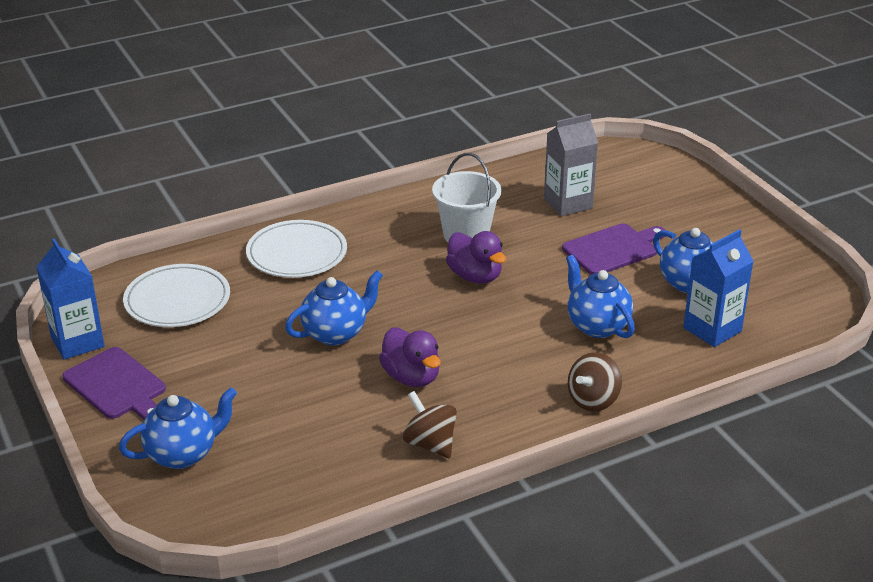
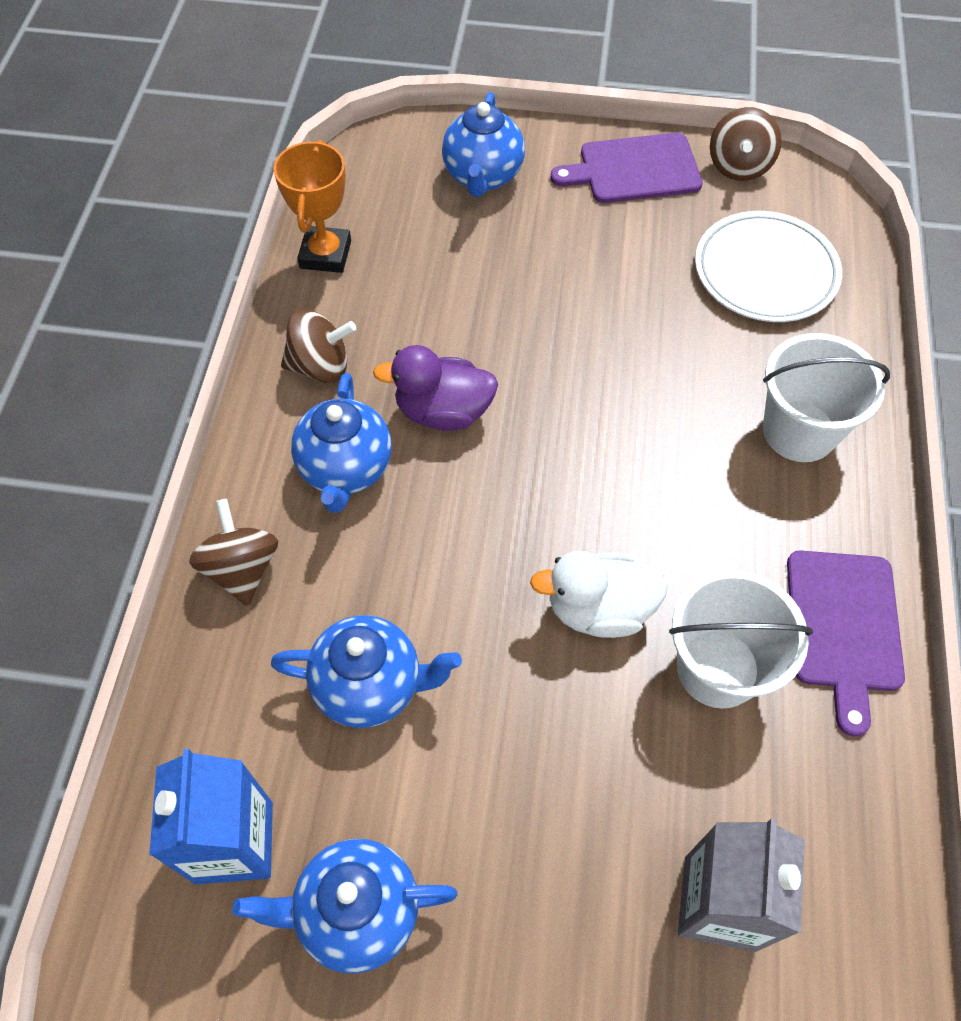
camera: 125 degrees right, 25 degrees up
(77, 342) = (738, 166): blue carton -> brown spinning top
(297, 254) = (799, 431): white plate -> white bucket
(332, 494) = (325, 254): none -> orange trophy
(335, 333) = (585, 384): blue teapot -> blue teapot (345, 469)
(475, 276) = (599, 609): purple duck -> white duck
(613, 249) = (533, 867): purple cutting board -> purple cutting board (843, 627)

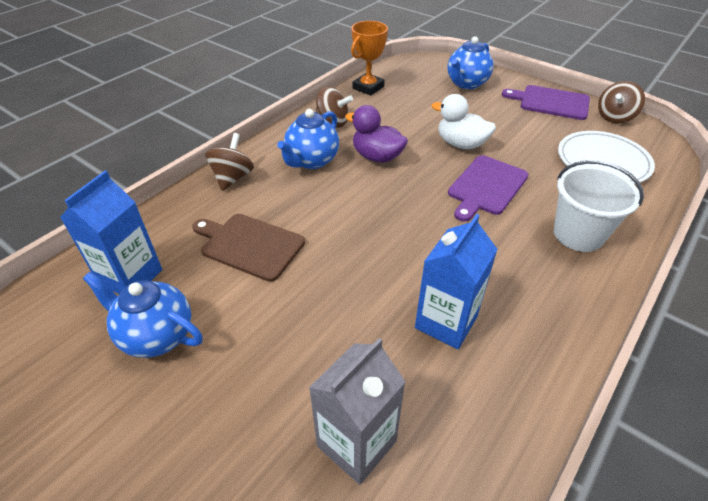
camera: 30 degrees right, 15 degrees down
(370, 686) = (249, 245): blue teapot -> brown cutting board
(599, 609) = (395, 264): white duck -> white duck (461, 144)
(718, 668) = (446, 322): white bucket -> blue carton
(843, 627) = (545, 338): purple cutting board -> purple cutting board (486, 187)

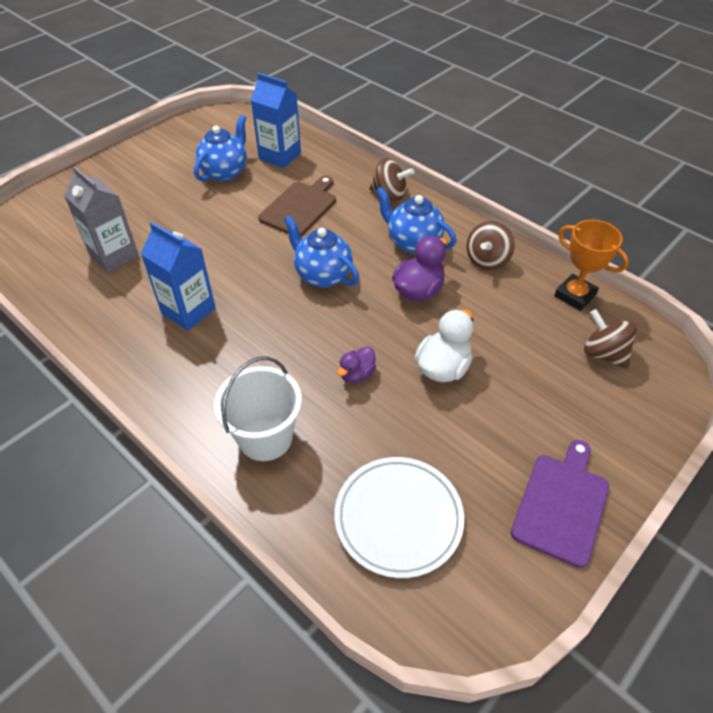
camera: 95 degrees right, 5 degrees up
(466, 83) = (606, 404): blue teapot -> blue teapot (322, 275)
(486, 187) = (357, 374): purple cutting board -> purple duck
(614, 117) = (522, 587): brown spinning top -> brown spinning top (603, 354)

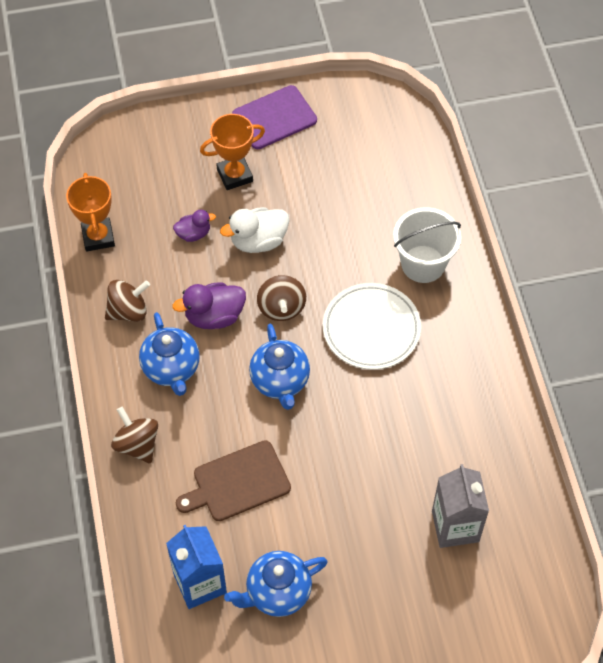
camera: 145 degrees left, 10 degrees up
(188, 311) = (419, 412): blue carton -> none
(357, 374) = (325, 273): purple duck -> purple duck (193, 234)
(398, 518) = (374, 167): white plate -> white plate (371, 329)
(529, 416) = (235, 175): none -> orange trophy
(603, 354) = (135, 183): brown spinning top -> brown spinning top (281, 308)

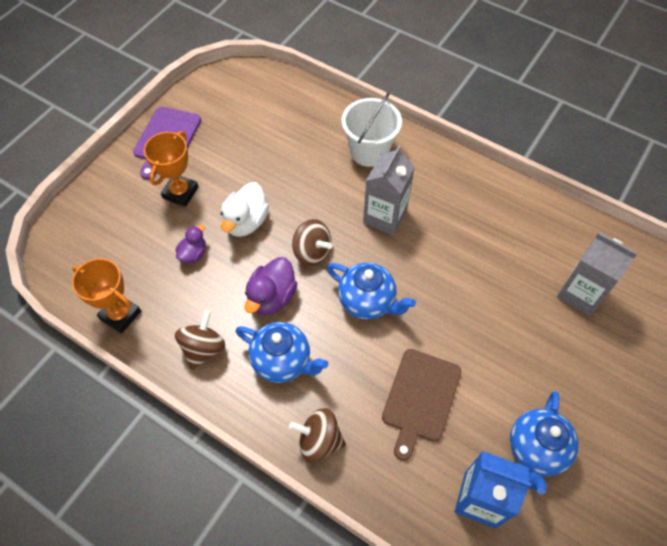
camera: 45 degrees left, 0 degrees up
(371, 329) = (385, 216): white plate -> grey carton

